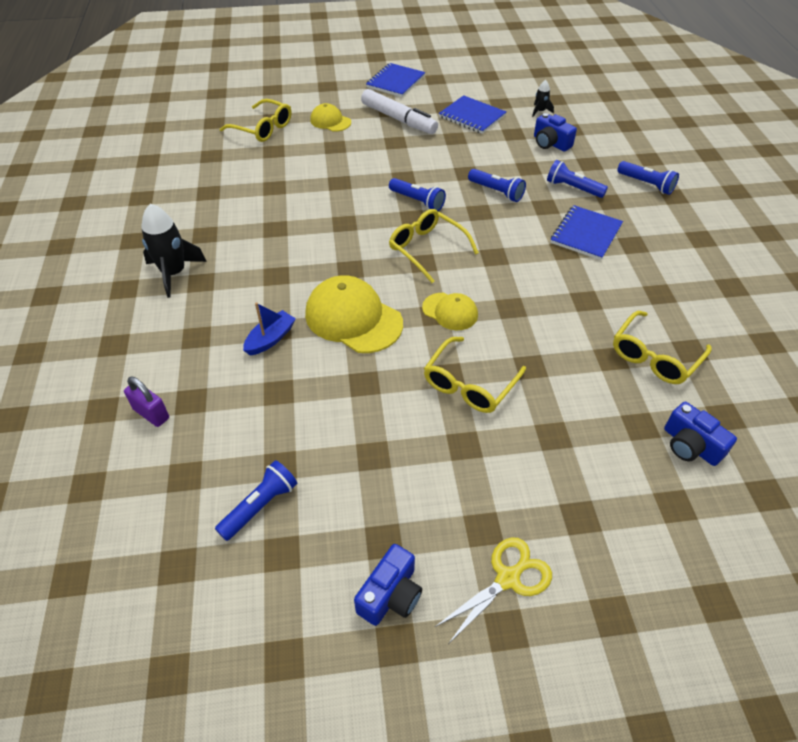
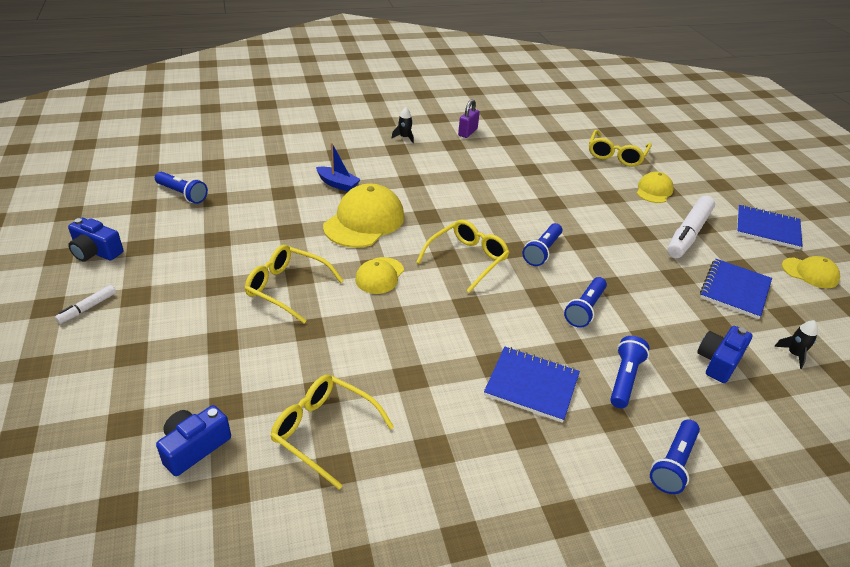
camera: 80 degrees right, 10 degrees down
(151, 413) = (266, 146): purple padlock -> purple padlock (467, 132)
(174, 273) = (404, 137): black rocket -> black rocket, size x0.50
(452, 80) = (810, 273): none -> yellow cap
(507, 579) = (87, 308): yellow scissors -> white marker

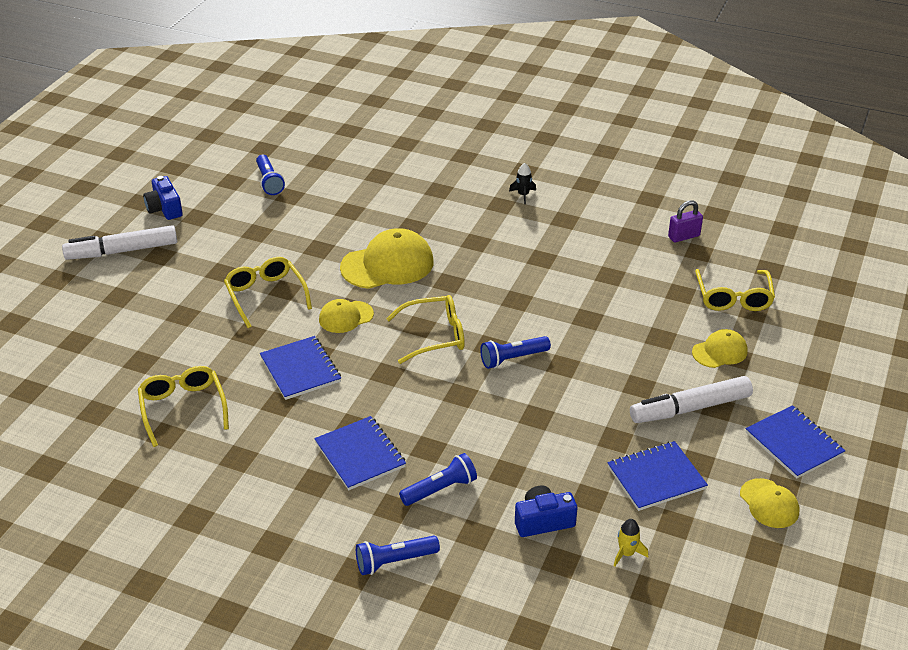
camera: 40 degrees right, 0 degrees up
(87, 308) = (122, 251): white marker -> white marker, size x2.13
(194, 447) = (99, 376): blue camera -> none
(338, 184) = (404, 220): blue boat -> none
(393, 337) = (300, 369): none -> blue notebook
(467, 132) = (597, 212): purple padlock -> purple padlock (684, 236)
(585, 309) = (483, 423): blue flashlight -> none
(616, 155) = (733, 298): yellow glasses -> yellow glasses turned 60 degrees counterclockwise
(794, 354) = (626, 553): black rocket -> yellow rocket

